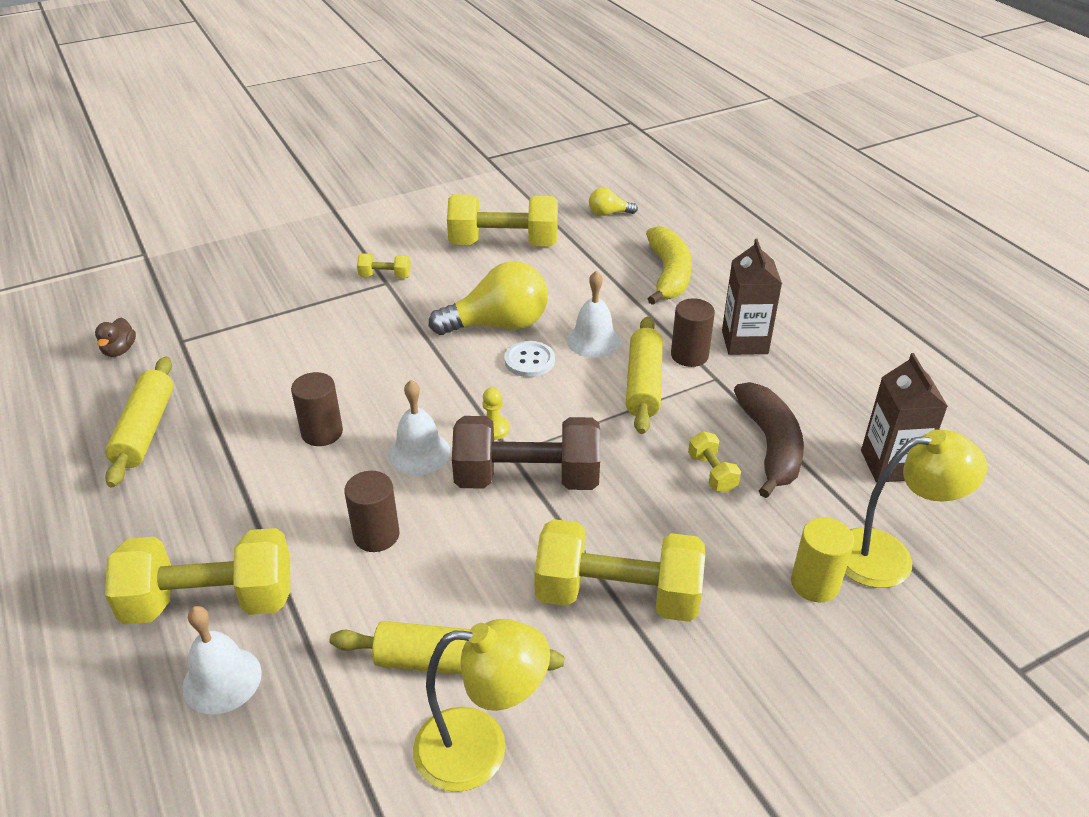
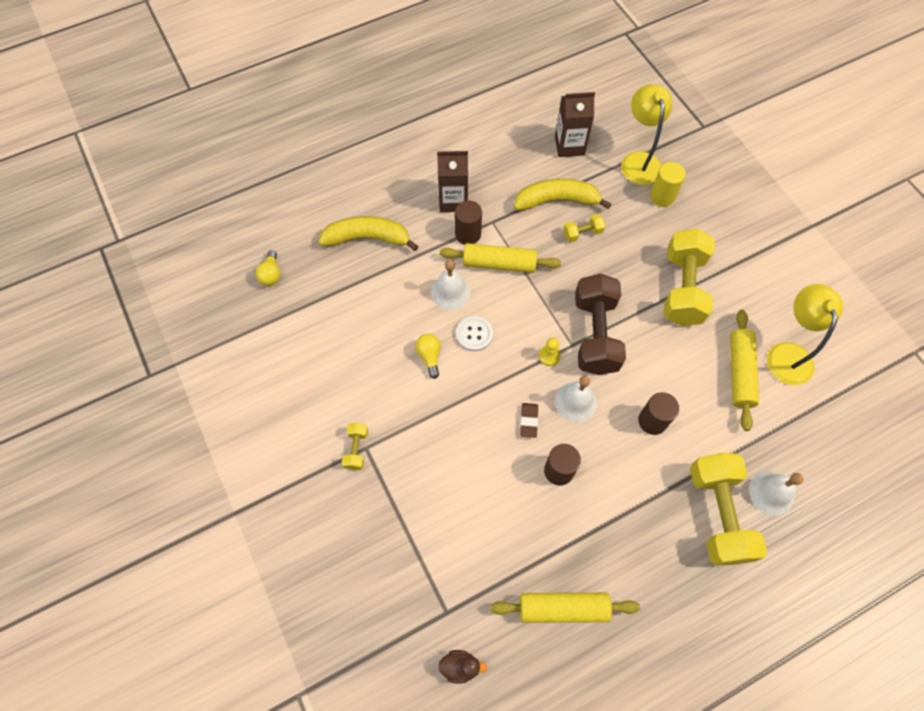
camera: 90 degrees left, 25 degrees up
(397, 407) = (529, 421): none -> brown eraser
(498, 325) = (429, 356): yellow light bulb -> yellow light bulb, size x0.48
(504, 244) = (313, 355): yellow dumbbell -> none
(770, 446) = (557, 201): brown banana -> yellow banana

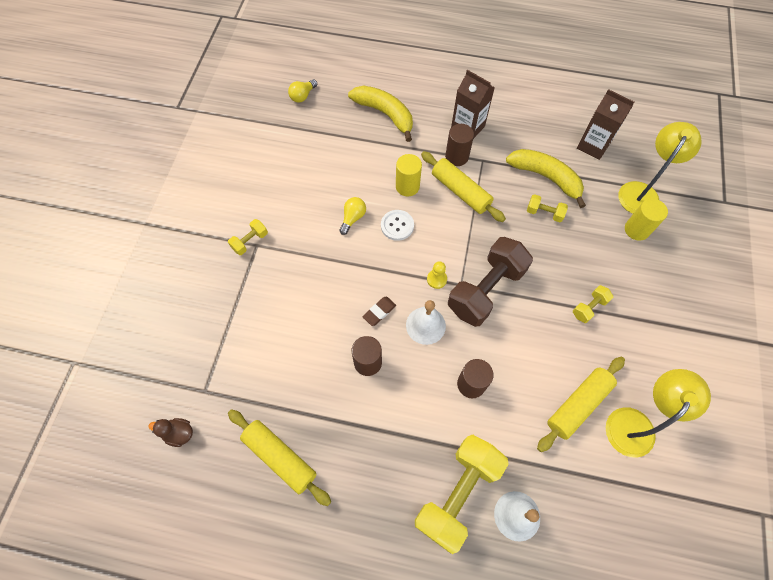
camera: 40 degrees right, 0 degrees up
(450, 292) = (407, 186): white bell -> yellow cylinder
(460, 666) = (179, 433): brown duck -> brown duck turned 150 degrees clockwise
(682, 288) = (589, 307): yellow dumbbell -> yellow dumbbell, size x0.44

